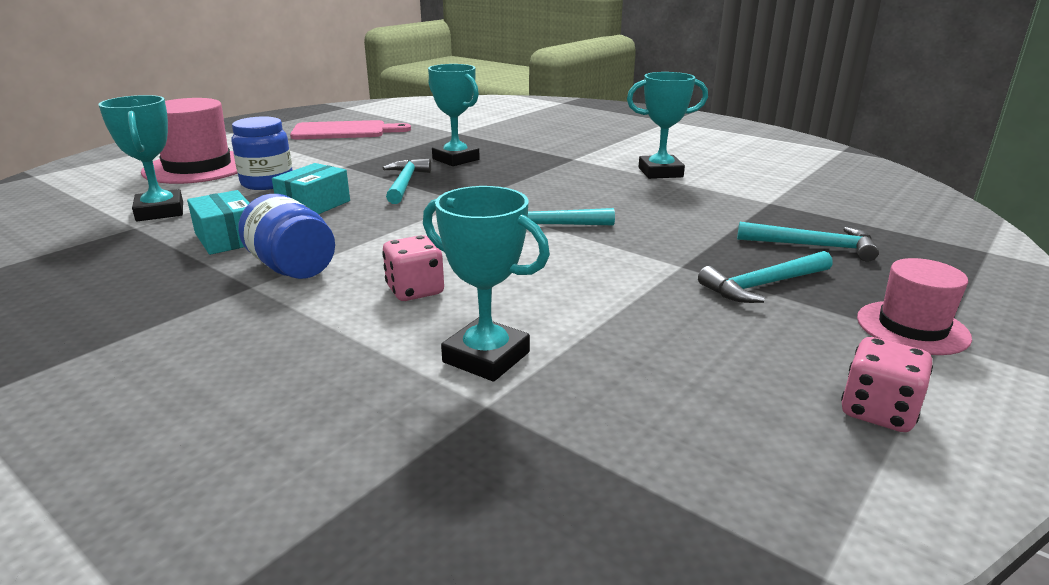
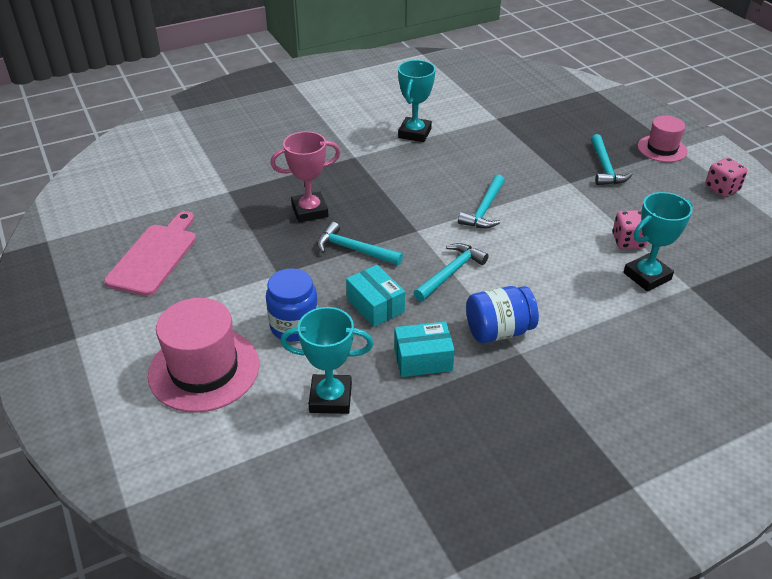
camera: 65 degrees left, 15 degrees up
(415, 290) = (559, 284): pink dice -> pink dice (628, 241)
(455, 159) = (310, 211): turquoise trophy -> pink trophy
(813, 246) = (566, 133): turquoise hammer -> turquoise hammer (451, 273)

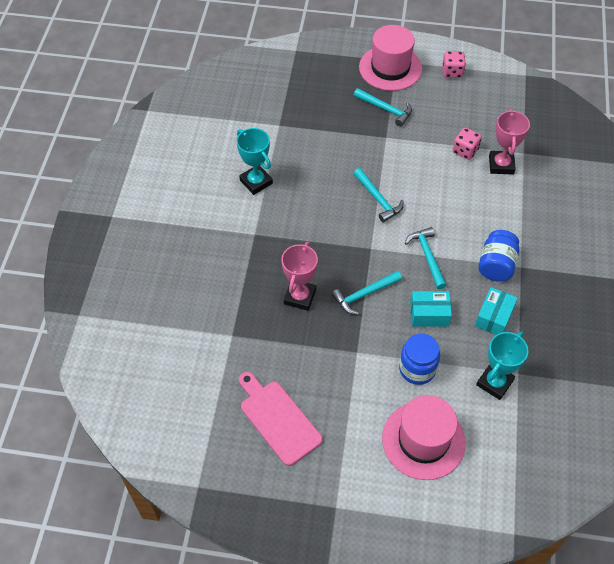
camera: 55 degrees left, 15 degrees up
(647, 276) = (501, 165): turquoise trophy -> pink trophy
(662, 149) = (390, 68): pink hat -> pink hat, size x1.67

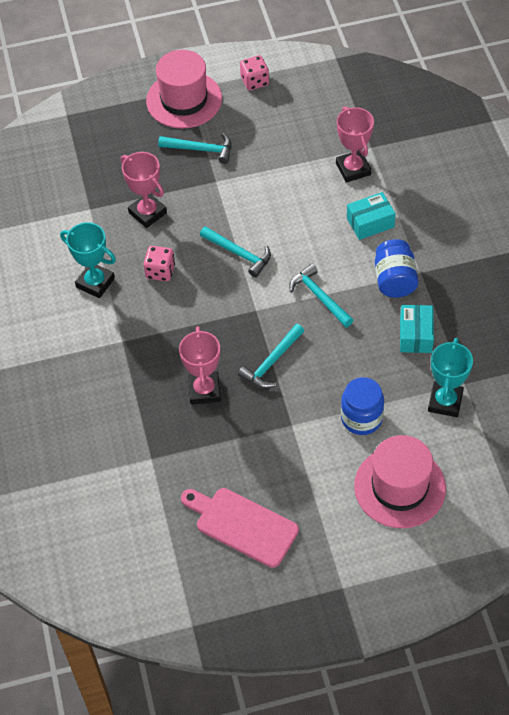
camera: 20 degrees left, 0 degrees up
(321, 143) = (147, 213): none -> pink trophy
(429, 314) = (348, 357): turquoise box -> turquoise box (370, 223)
(465, 151) = (308, 167): pink dice -> pink dice (160, 271)

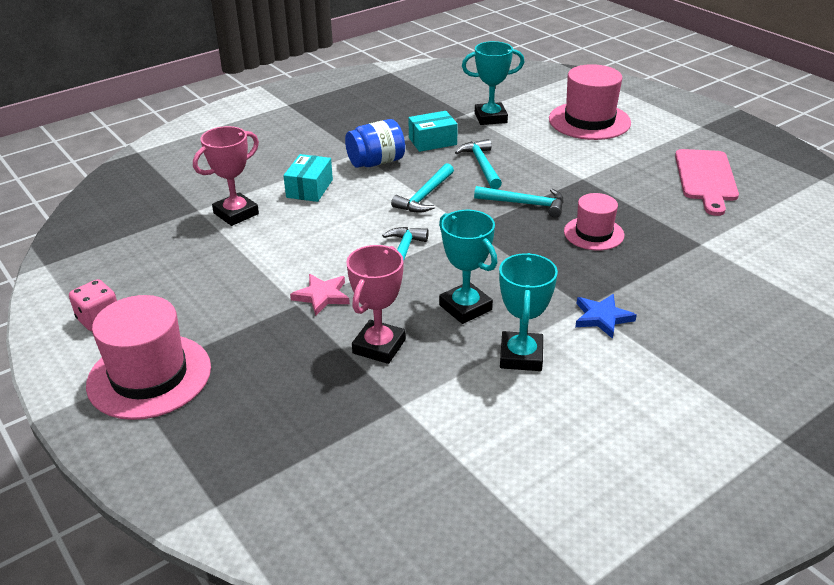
camera: 115 degrees left, 20 degrees down
(105, 345) = (602, 317): none -> blue star
(160, 271) = (465, 307): pink dice -> turquoise trophy
(201, 149) = (245, 332): turquoise hammer -> turquoise hammer (481, 165)
(204, 390) = (593, 233): pink trophy -> pink hat
(217, 196) = (322, 296): none -> pink star
(361, 418) = (542, 148): blue jar -> none
(370, 223) = (309, 188): turquoise box -> turquoise box turned 60 degrees clockwise

